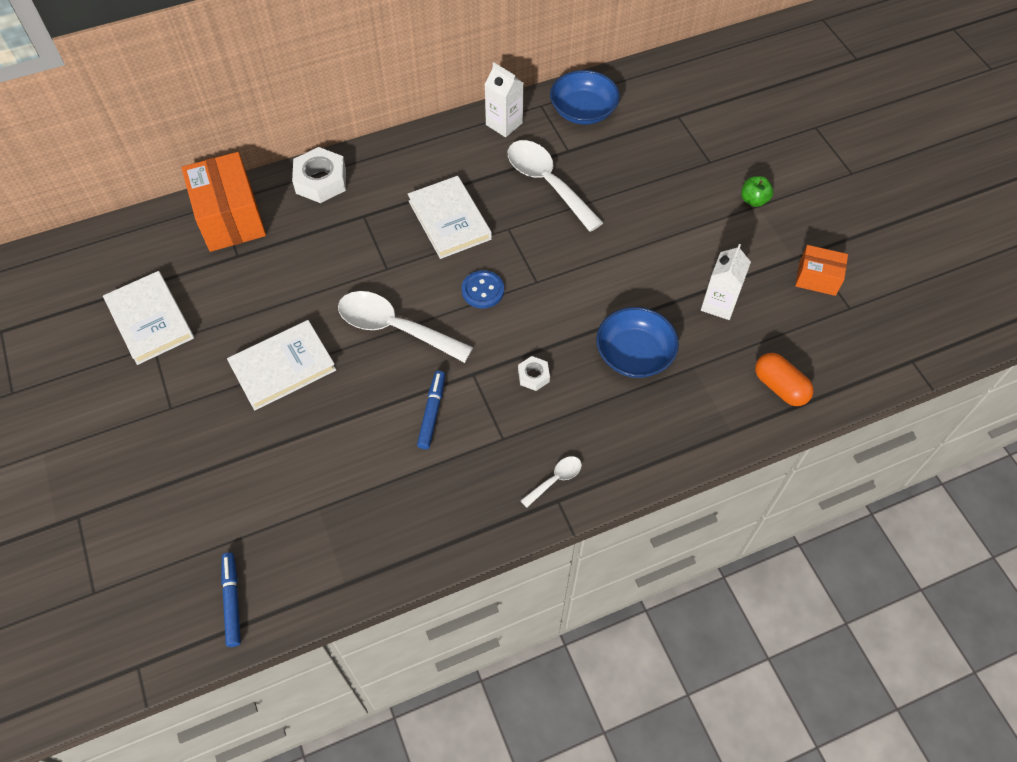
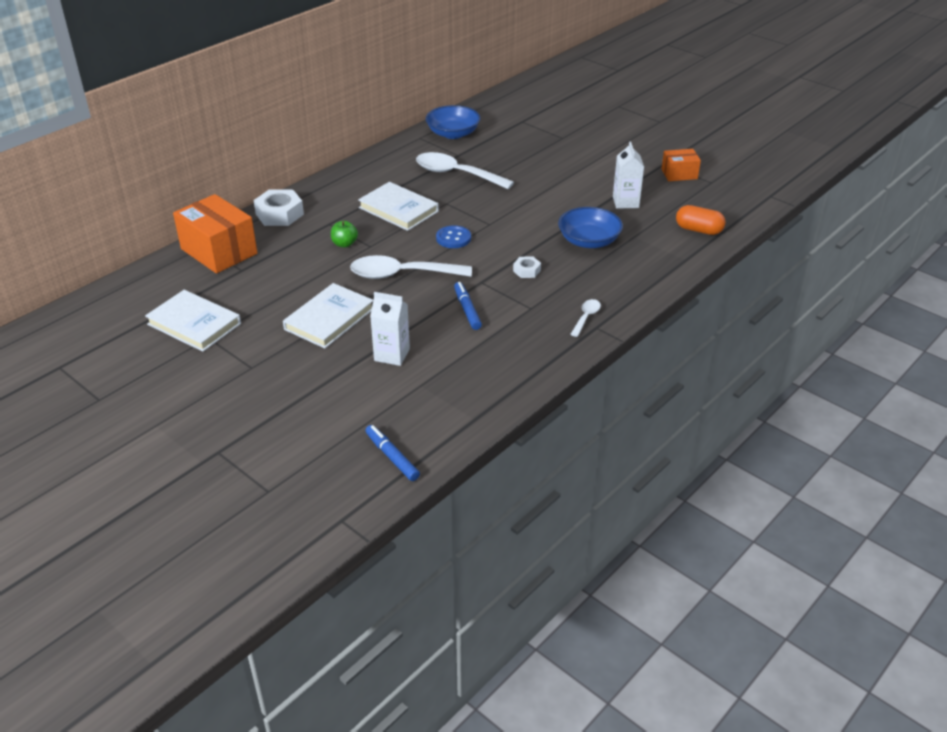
camera: 25 degrees left, 20 degrees down
(504, 124) = (400, 152): white carton -> white carton (392, 355)
(753, 200) = (607, 148): green apple -> green apple (344, 244)

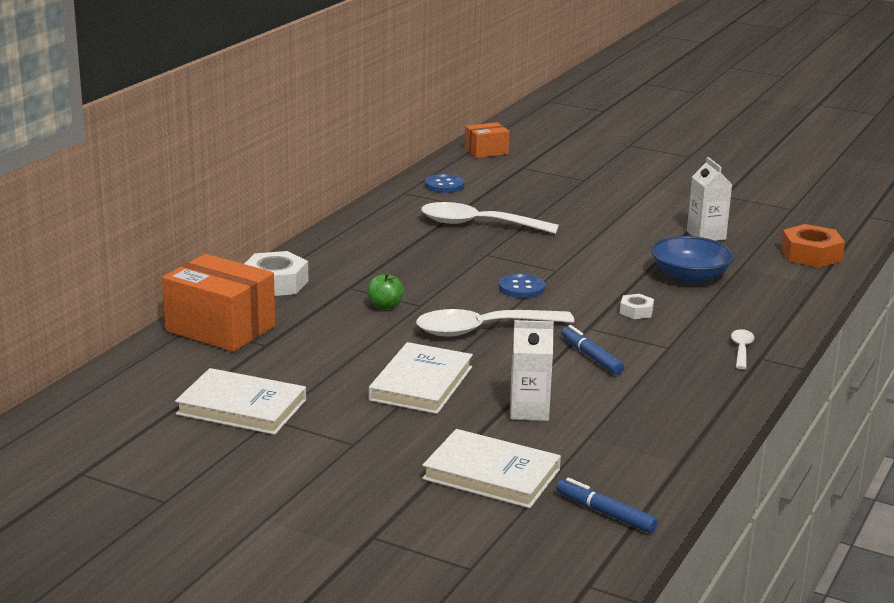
camera: 15 degrees left, 15 degrees down
(398, 209) = (430, 265): white book -> white book (491, 474)
(453, 133) = (444, 185): blue bowl -> blue button
(679, 174) = (749, 204): orange box -> orange box (486, 151)
(698, 230) = (811, 254): orange capsule -> orange nut

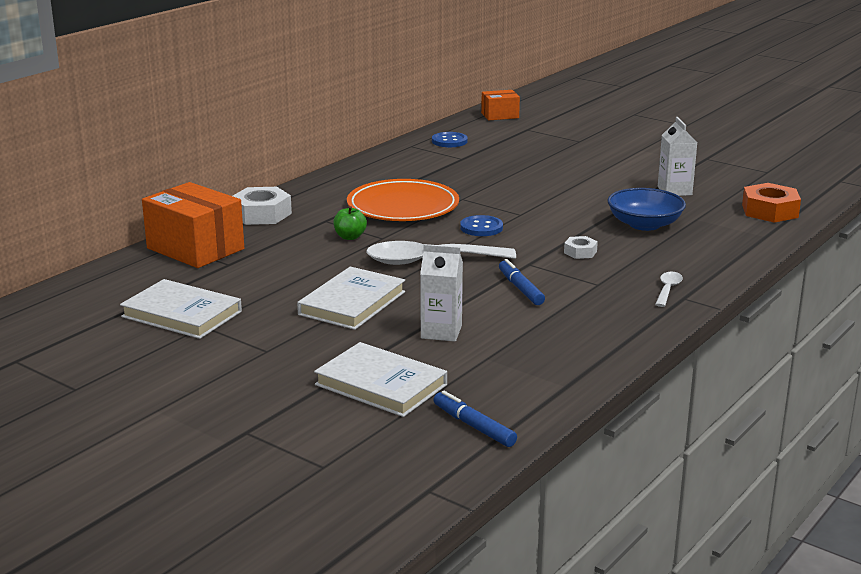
camera: 10 degrees right, 0 degrees up
(427, 267) = (403, 207): none -> orange plate
(478, 225) = (465, 174): white spoon -> none

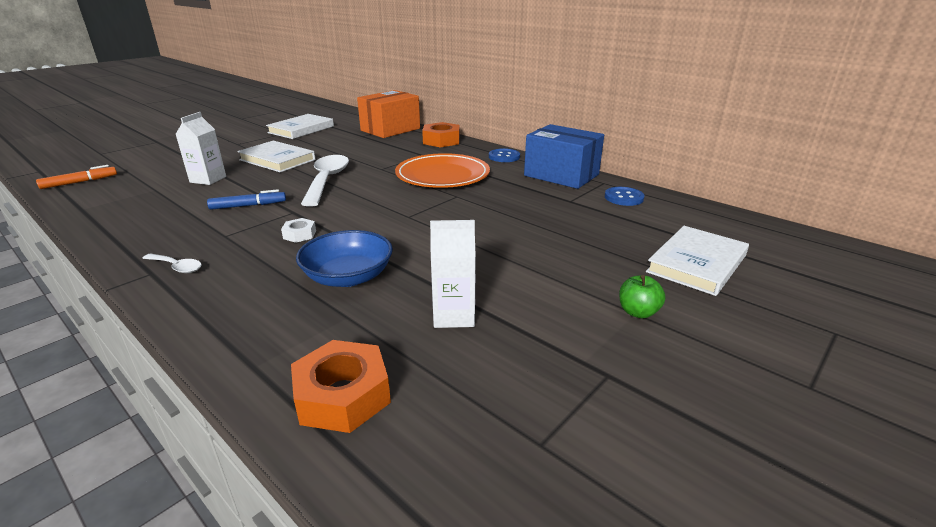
camera: 95 degrees right, 5 degrees up
(261, 214) = (441, 141): white nut -> orange nut
(350, 237) = (388, 160): green apple -> green apple (638, 312)
(381, 385) = (162, 164): white book -> white book (697, 264)
(392, 159) = (561, 175): none -> blue box
(474, 426) = (80, 182): blue marker -> orange marker
(481, 228) = (383, 199): blue button -> blue button (504, 157)
(500, 115) = (739, 227): orange box -> none

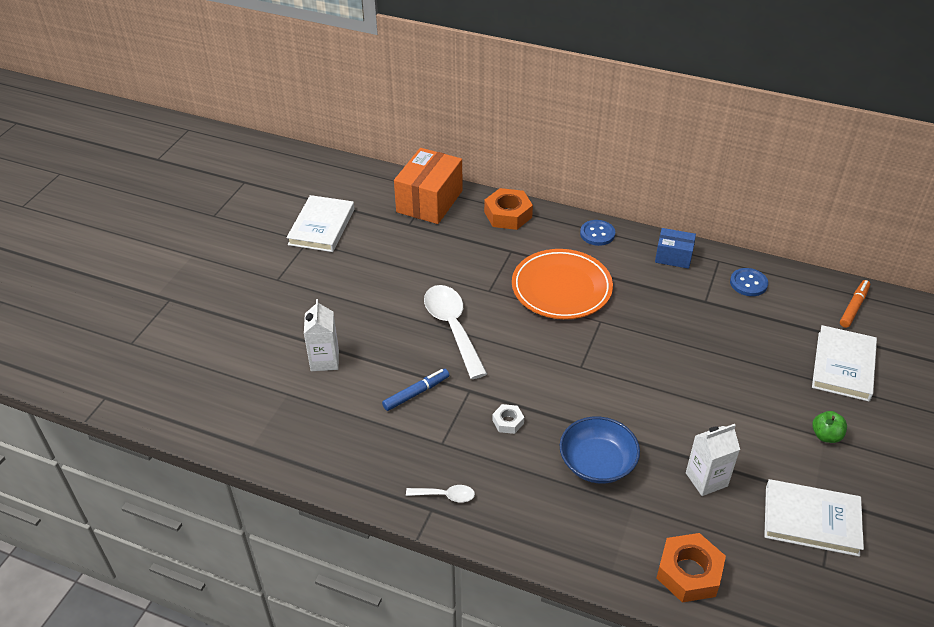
camera: 20 degrees left, 15 degrees up
(80, 182) = (186, 404): orange marker -> orange marker (854, 307)
(277, 160) = (361, 302): white book -> white book (811, 520)
(561, 175) = (673, 257): blue box -> blue box, size x0.55

